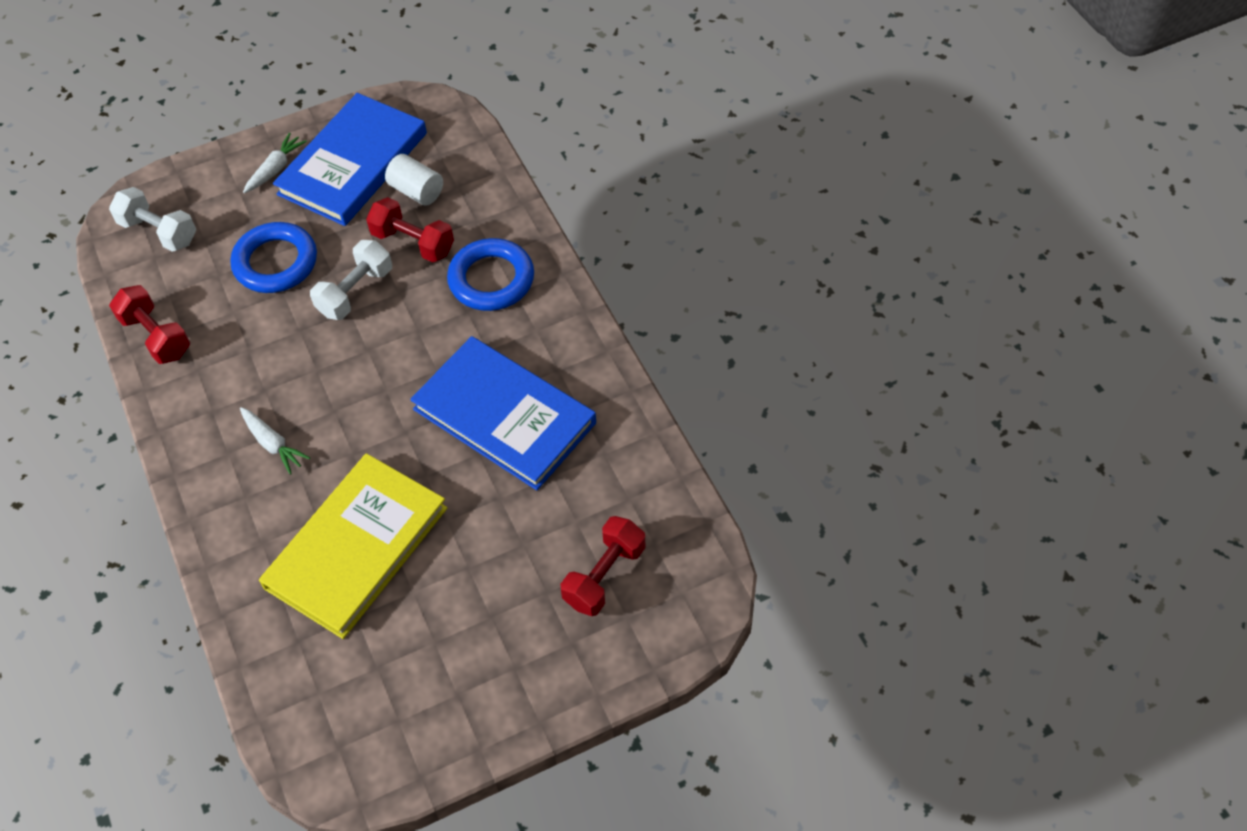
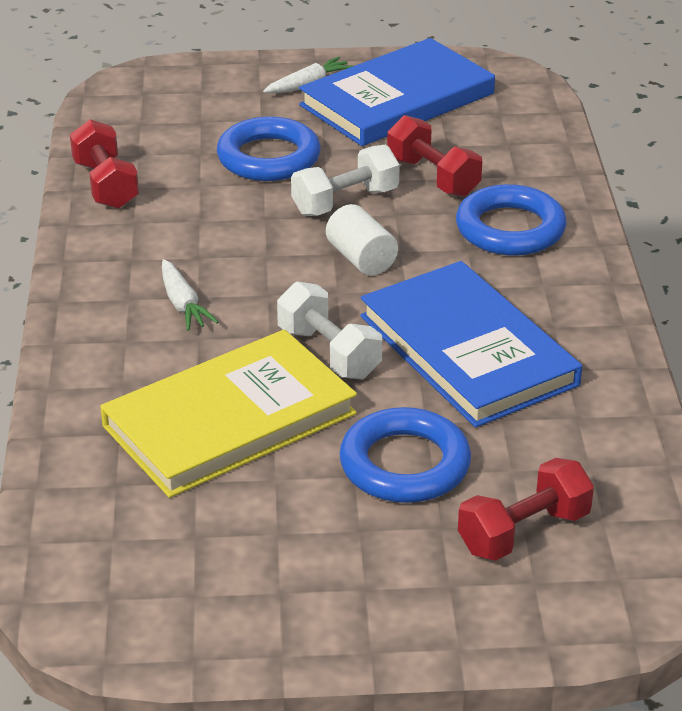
camera: 20 degrees right, 20 degrees down
(159, 232) = (156, 105): white dumbbell -> white dumbbell (329, 353)
(416, 191) = (458, 137): white cylinder -> white cylinder (361, 259)
(500, 544) = (404, 464): none -> blue ring

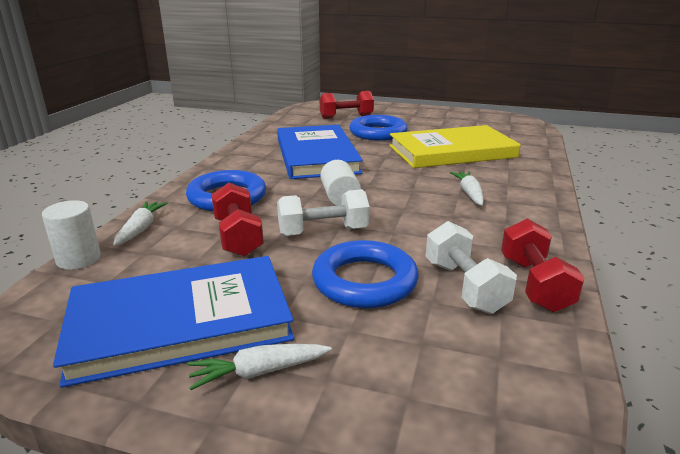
camera: 160 degrees left, 10 degrees down
(329, 353) = (389, 164): white dumbbell -> white dumbbell (464, 286)
(550, 166) = (141, 229): none -> white carrot
(559, 125) = (78, 259): none -> white cylinder

